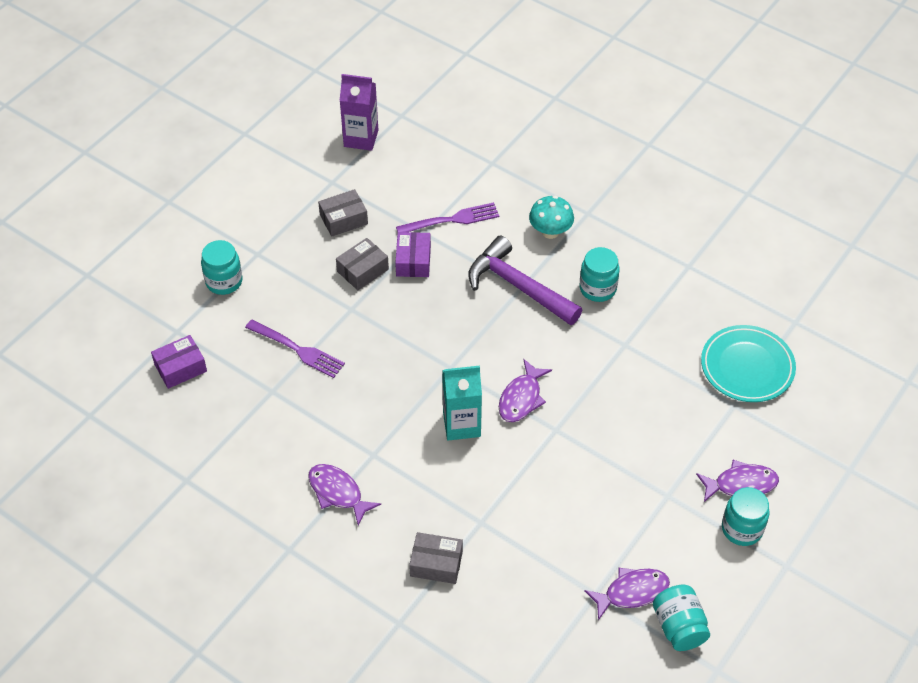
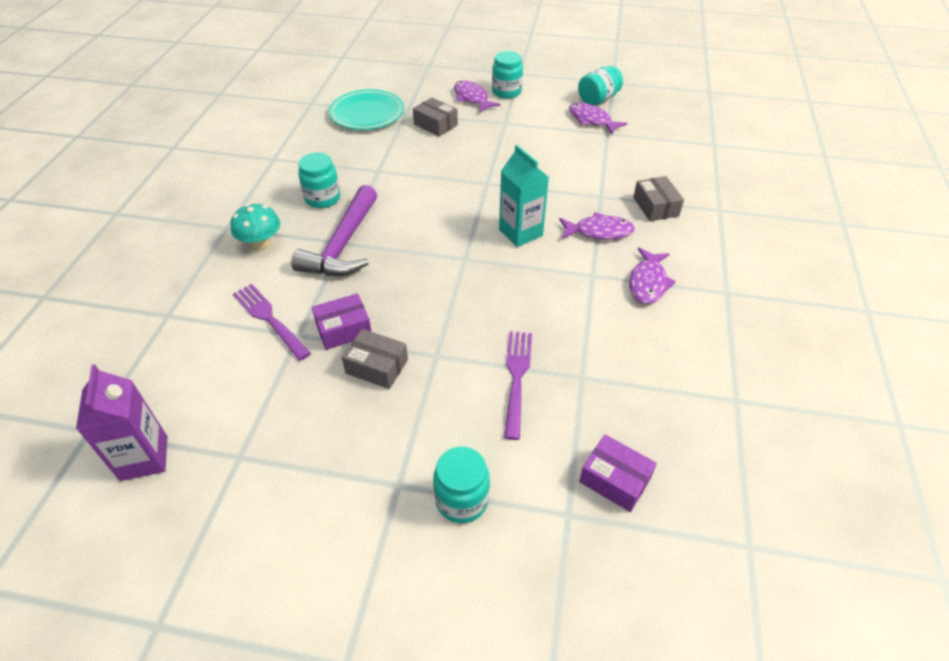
camera: 115 degrees left, 5 degrees down
(343, 219) = (303, 416): grey box -> grey box (435, 125)
(521, 398) = (469, 208): purple fish -> purple fish (599, 231)

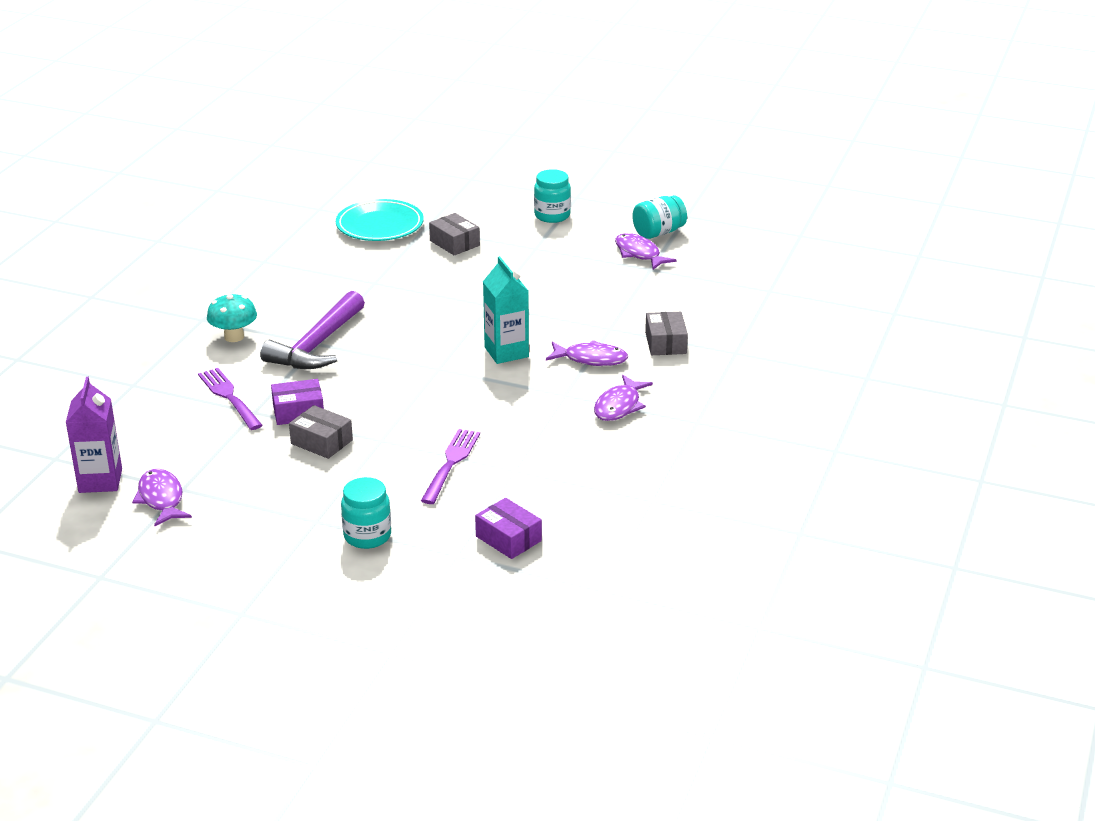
camera: 10 degrees right, 15 degrees down
(322, 198) = (307, 303): turquoise jar -> none
(472, 98) = (508, 219): purple fish -> purple fish (161, 499)

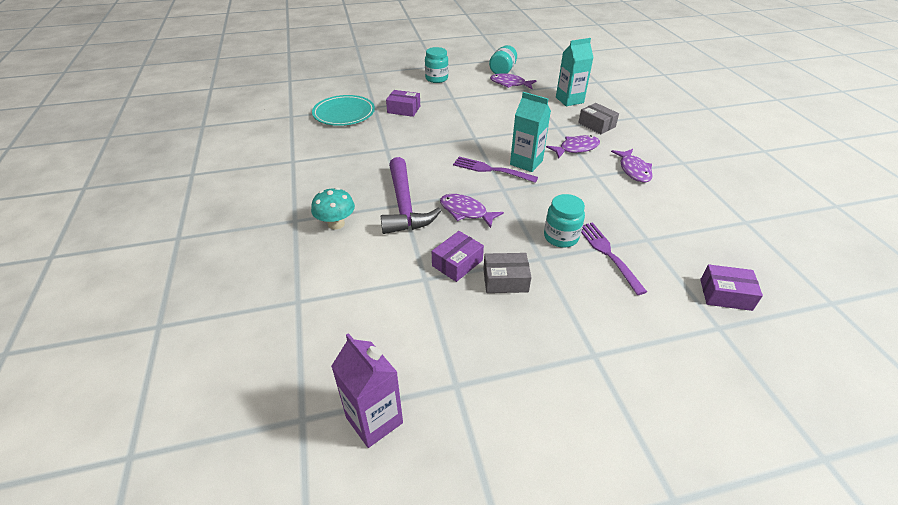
camera: 35 degrees left, 10 degrees up
(161, 499) = (451, 407): purple fish -> purple fish (466, 212)
(230, 397) = (392, 275): purple fork -> purple fork (492, 170)
(367, 536) = (646, 347): turquoise jar -> turquoise jar (561, 237)
(454, 243) = (403, 109): grey box -> purple box
(684, 301) = (569, 100): none -> turquoise carton

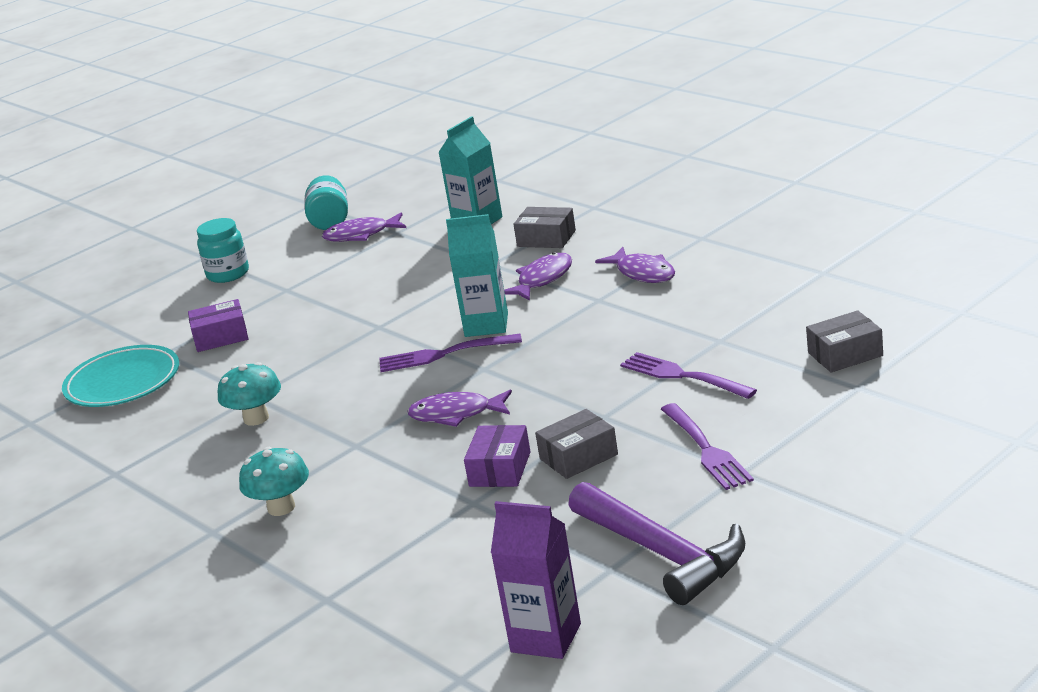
camera: 25 degrees left, 15 degrees down
(376, 162) = (256, 418): none -> turquoise mushroom
(404, 205) = (360, 446): purple hammer -> purple hammer (662, 553)
(561, 237) = (609, 385): turquoise jar -> none
(583, 320) = (705, 449): none -> purple fork
(725, 294) = (845, 354): purple box -> grey box

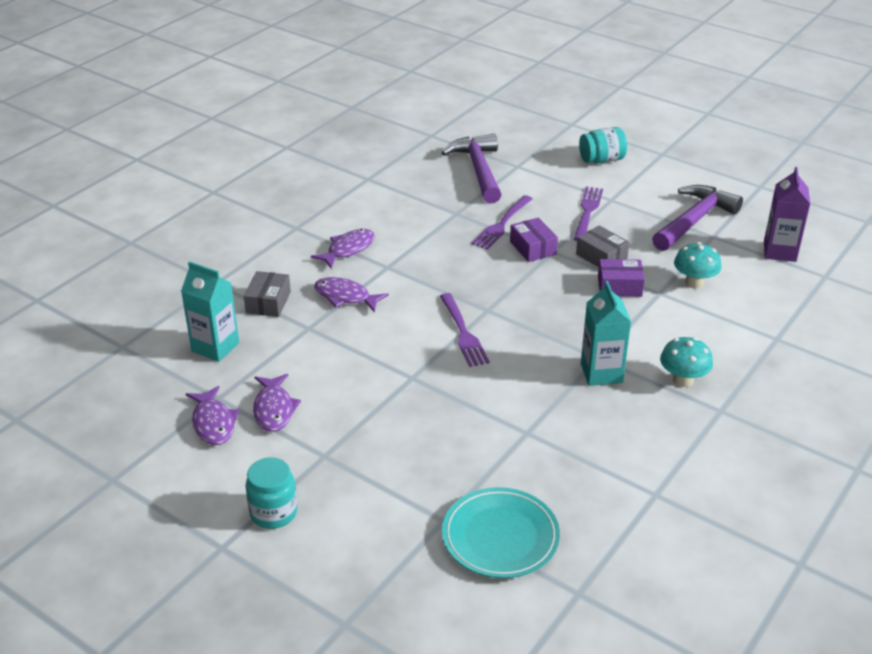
camera: 105 degrees left, 10 degrees up
(221, 337) = (415, 482): purple box -> purple box (533, 248)
(256, 418) = (562, 422): turquoise mushroom -> turquoise mushroom (694, 283)
(330, 221) = (167, 454): turquoise jar -> turquoise jar (601, 160)
(456, 414) = (552, 314): purple fish -> purple fish (274, 409)
(486, 325) = (418, 317): turquoise carton -> turquoise carton (601, 373)
(705, 449) = (587, 212): purple fork -> purple fork turned 45 degrees counterclockwise
(845, 354) = (478, 170): grey box -> purple hammer

